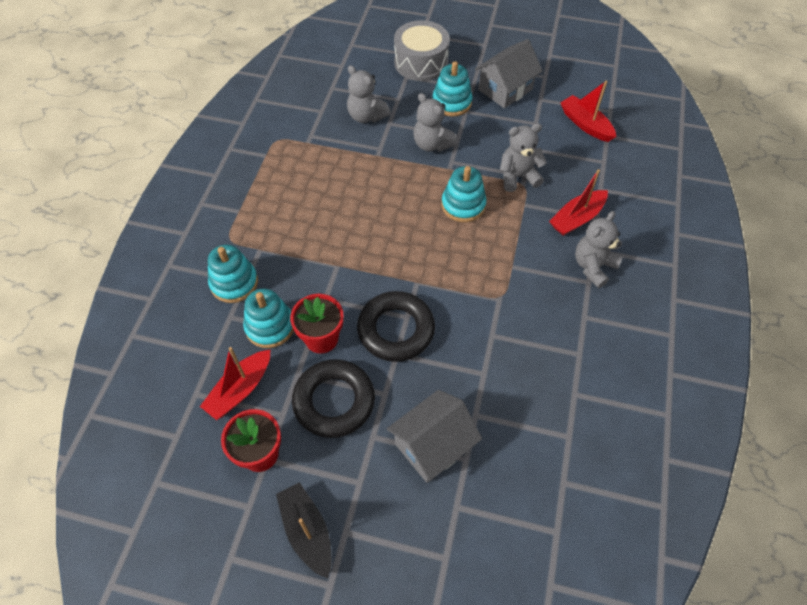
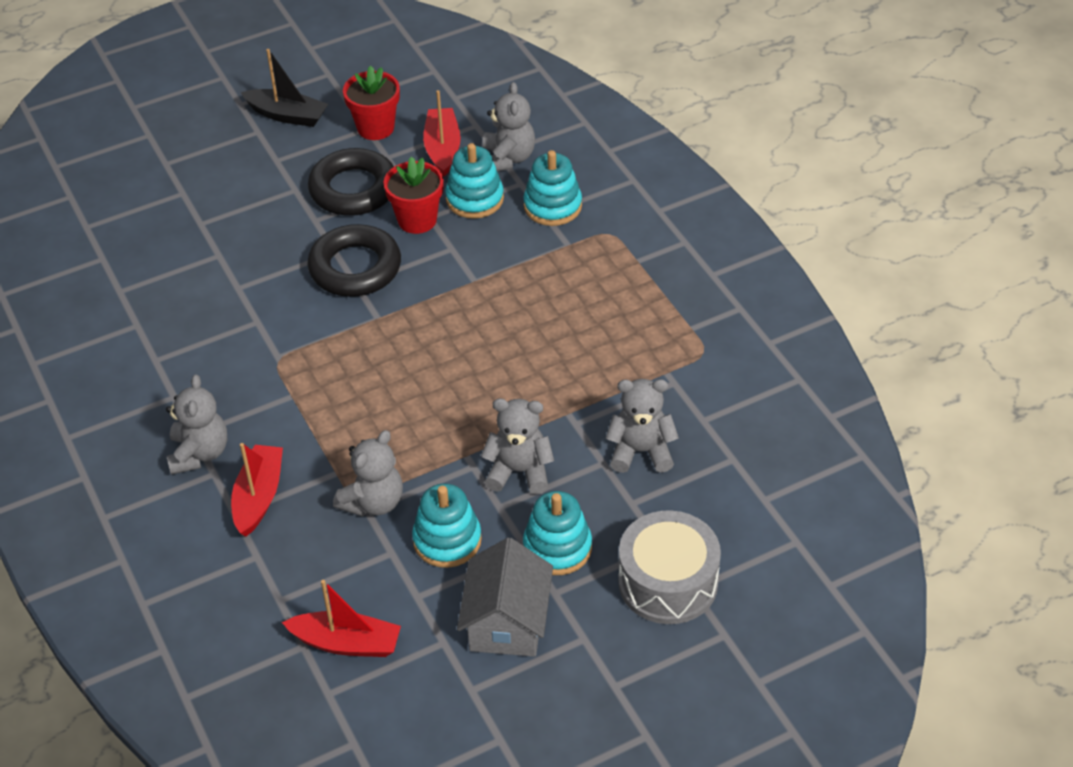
camera: 140 degrees right, 10 degrees down
(212, 344) = (508, 158): none -> grey teddy bear
(433, 445) = (237, 214): grey house -> none
(463, 205) = (406, 424): turquoise stacking toy -> turquoise stacking toy (447, 540)

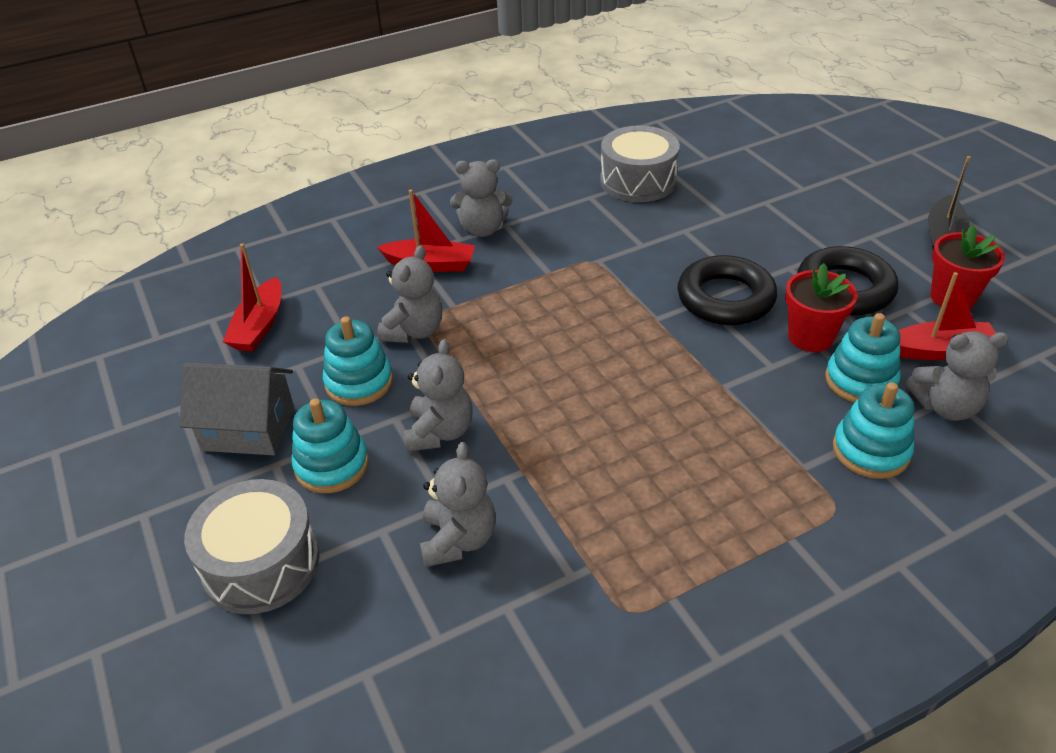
camera: 90 degrees right, 5 degrees down
(133, 318) = (638, 181): none -> grey drum
(373, 502) = (414, 331): grey teddy bear -> grey teddy bear turned 105 degrees counterclockwise

